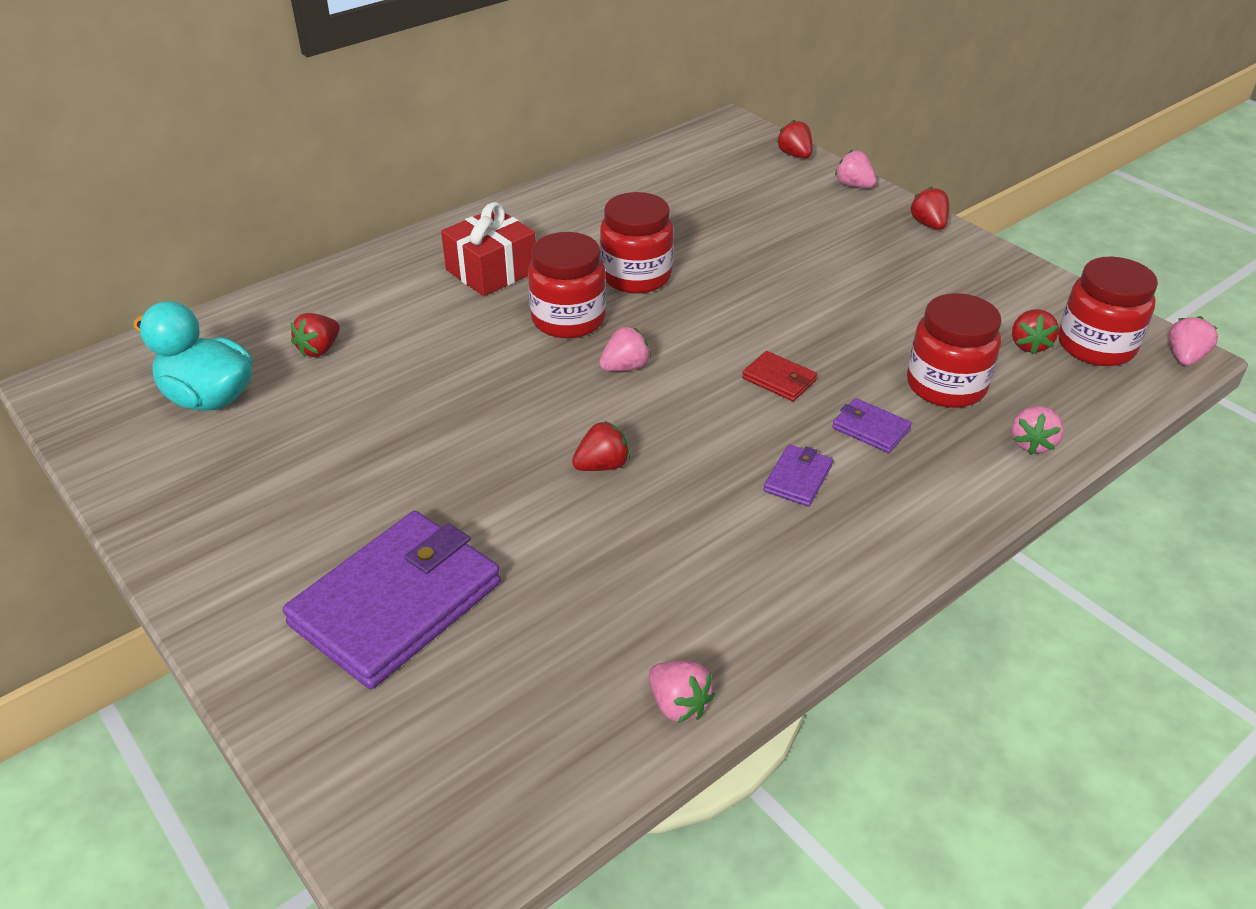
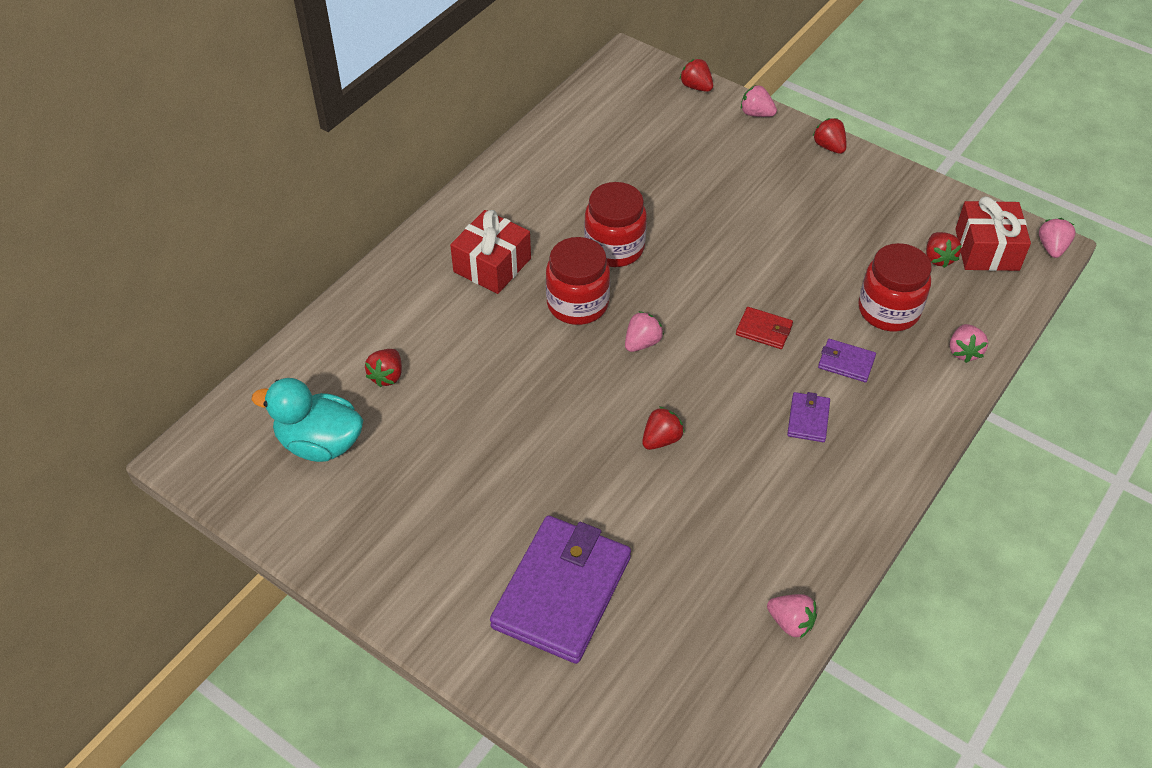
camera: 15 degrees left, 10 degrees up
(1096, 346) = (986, 249): red jar -> red gift

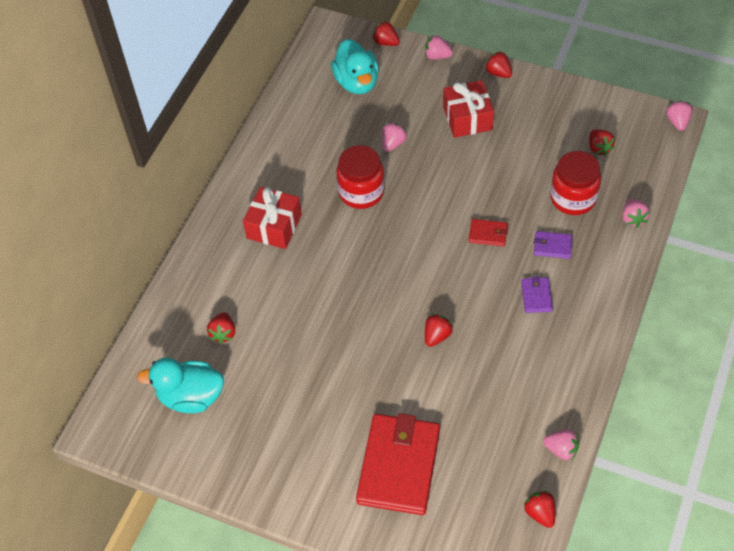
camera: 10 degrees left, 5 degrees up
(562, 592) = (399, 466): purple wallet -> red wallet
(577, 304) = (347, 244): red jar -> none
(642, 343) = (403, 264): pink strawberry -> pink strawberry (393, 144)
(647, 124) = (357, 82): none -> turquoise duck
(738, 700) = (540, 513): none -> red strawberry
(986, 249) = (632, 133): red gift -> red gift (467, 118)

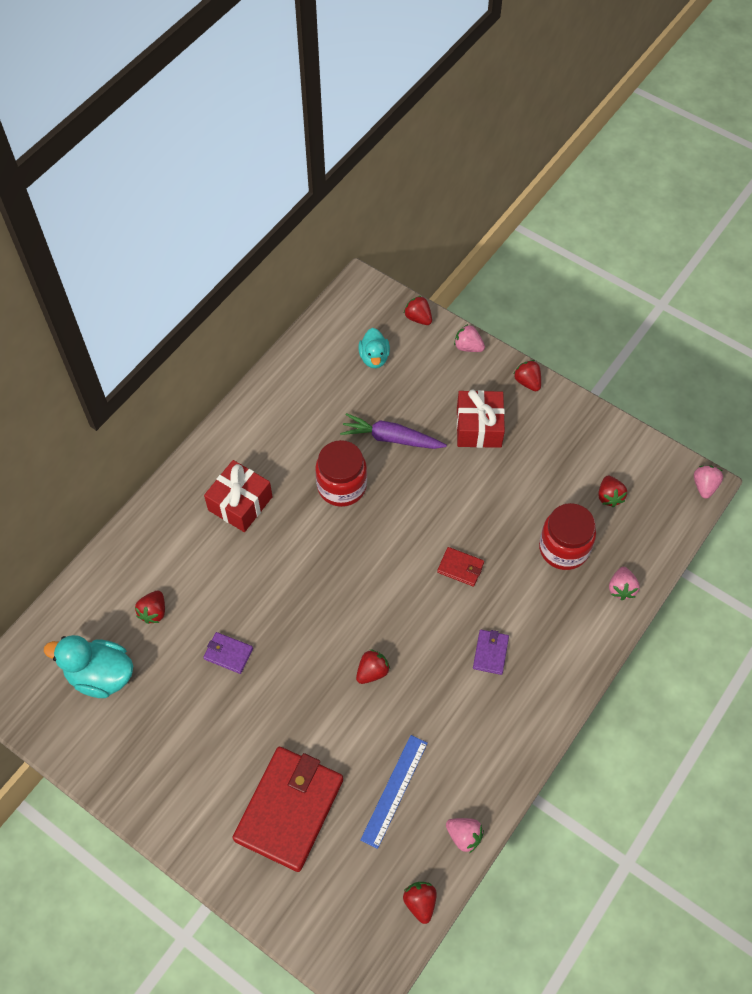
camera: 10 degrees right, 5 degrees up
(357, 82) = (374, 357): turquoise duck -> turquoise duck, size x0.63
(393, 144) = (391, 438): pink strawberry -> purple carrot
(488, 428) = (394, 790): none -> blue ruler
(552, 246) = (525, 599): purple wallet -> purple wallet (228, 653)

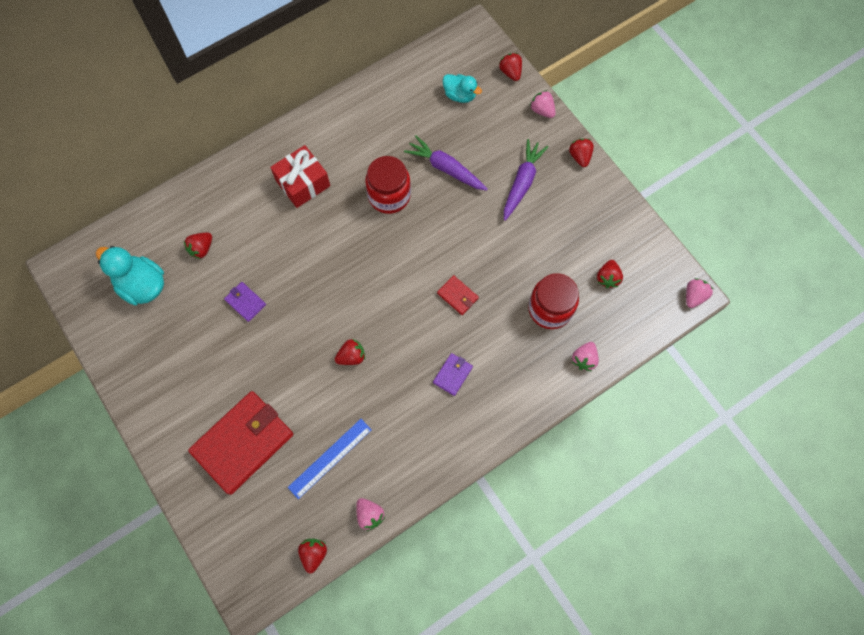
camera: 20 degrees right, 10 degrees up
(374, 357) = (460, 95): turquoise duck -> turquoise duck turned 75 degrees counterclockwise
(478, 427) = (522, 182): red gift -> purple carrot

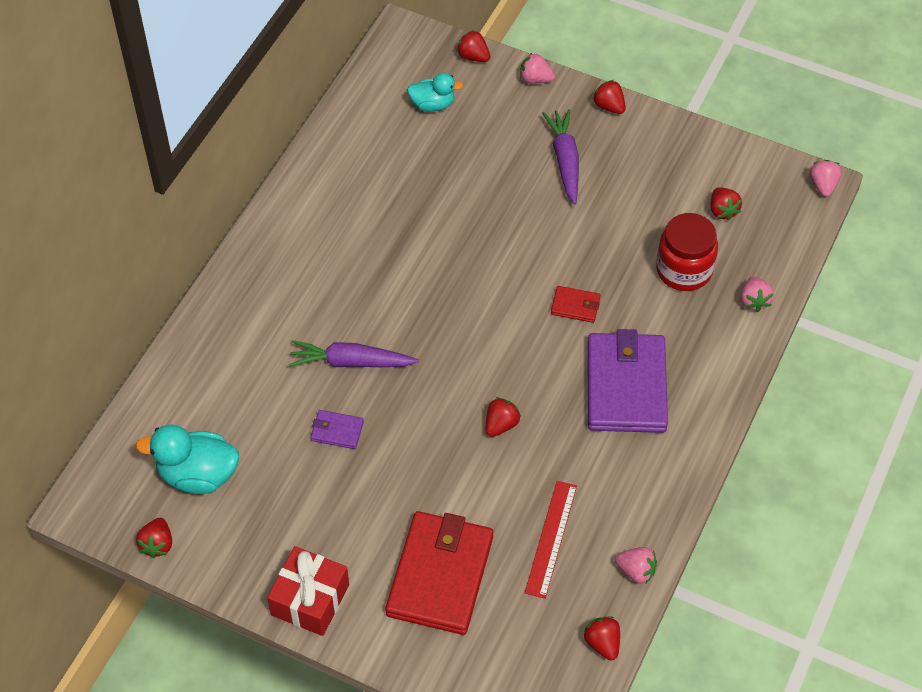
camera: 30 degrees left, 15 degrees down
(201, 249) = (243, 401): red strawberry -> red strawberry (157, 544)
(303, 183) = (315, 276): red gift -> red gift (310, 599)
(330, 458) = (551, 538): blue ruler -> red ruler
(389, 195) = (425, 242): red jar -> none
(446, 168) = (470, 185): purple carrot -> purple carrot (351, 362)
(452, 375) = (626, 386): purple wallet -> purple wallet, size x2.32

